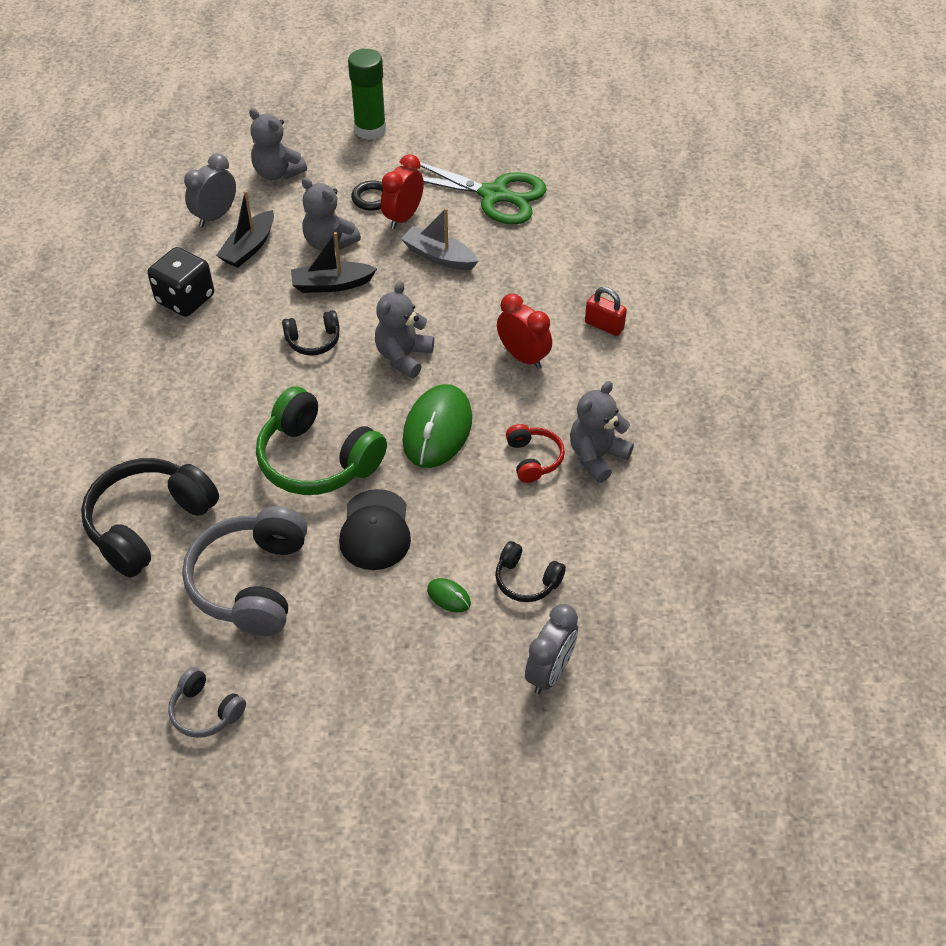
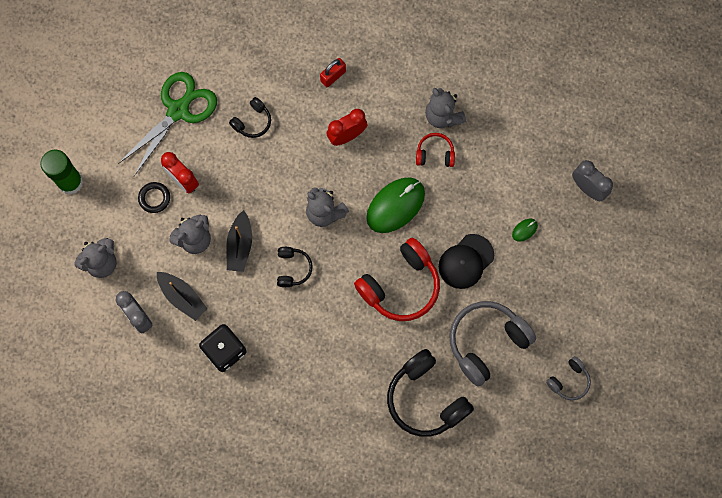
camera: 75 degrees left, 25 degrees up
(251, 582) = (486, 342): grey headphones -> grey headphones turned 120 degrees clockwise
(317, 460) = (400, 286): green headphones -> red headphones
(375, 530) = (466, 261): black cap -> black cap turned 120 degrees clockwise
(437, 430) = (395, 205): green mouse -> green mouse turned 75 degrees counterclockwise
(439, 256) = (233, 165): grey boat -> none
(526, 580) = (524, 183): black headphones -> black headphones (252, 122)

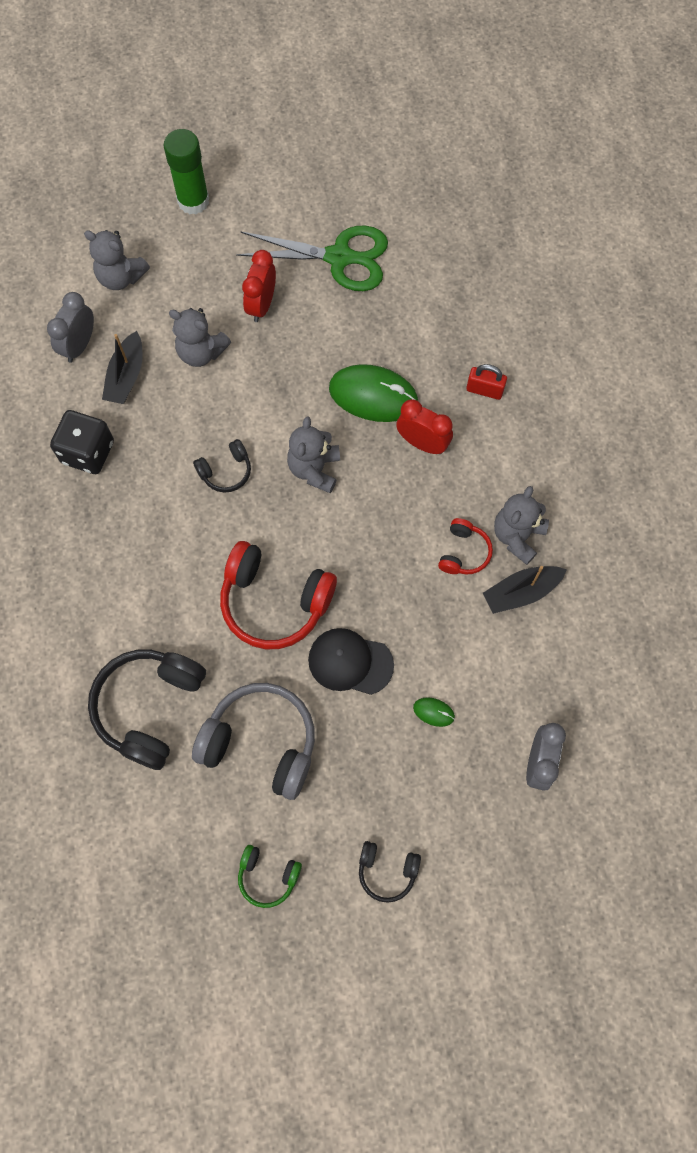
camera: 60 degrees right, 5 degrees down
(154, 198) = (224, 288): black ring -> none
(240, 245) = (220, 402): black boat -> black boat (521, 592)
(252, 122) = (374, 337): black headphones -> black headphones (387, 871)
(395, 205) = (370, 542): green mouse -> green mouse (373, 395)
(435, 154) = (464, 552): red headphones -> red headphones turned 45 degrees clockwise
(569, 381) = (267, 876): grey headphones -> green headphones

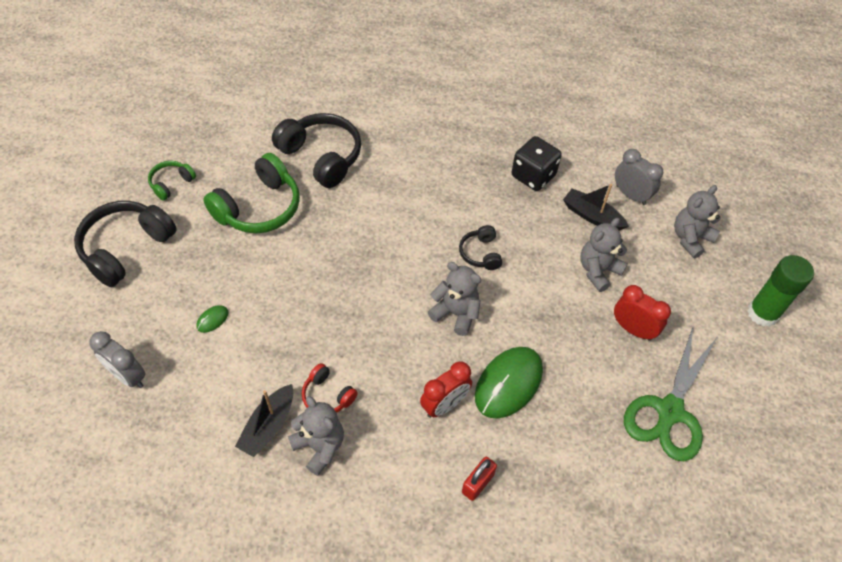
camera: 110 degrees right, 15 degrees down
(261, 743) = (259, 208): grey headphones -> green headphones
(274, 602) = (357, 249): red headphones -> none
(350, 662) = (283, 280): black cap -> none
(387, 871) = (126, 248): black headphones -> black headphones, size x1.96
(521, 592) = (268, 426): black boat -> black boat turned 150 degrees counterclockwise

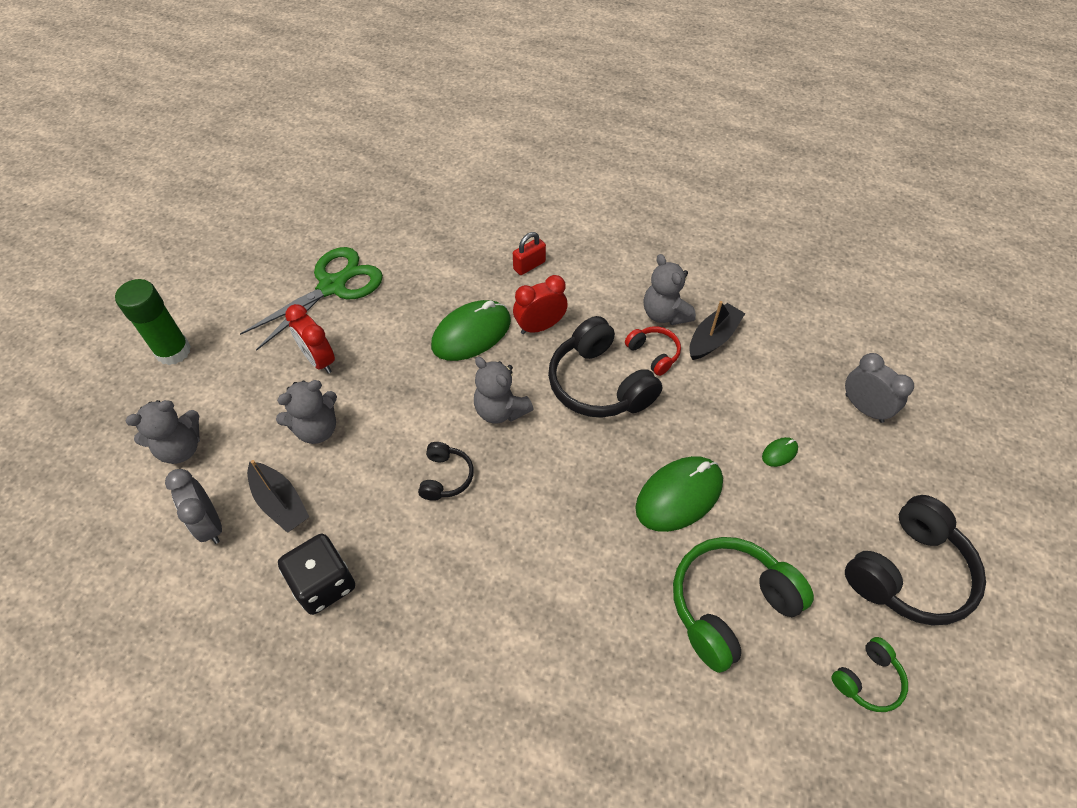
camera: 165 degrees left, 0 degrees up
(297, 271) = (679, 495): none -> green mouse
(322, 157) = (631, 688): black headphones -> black headphones (599, 384)

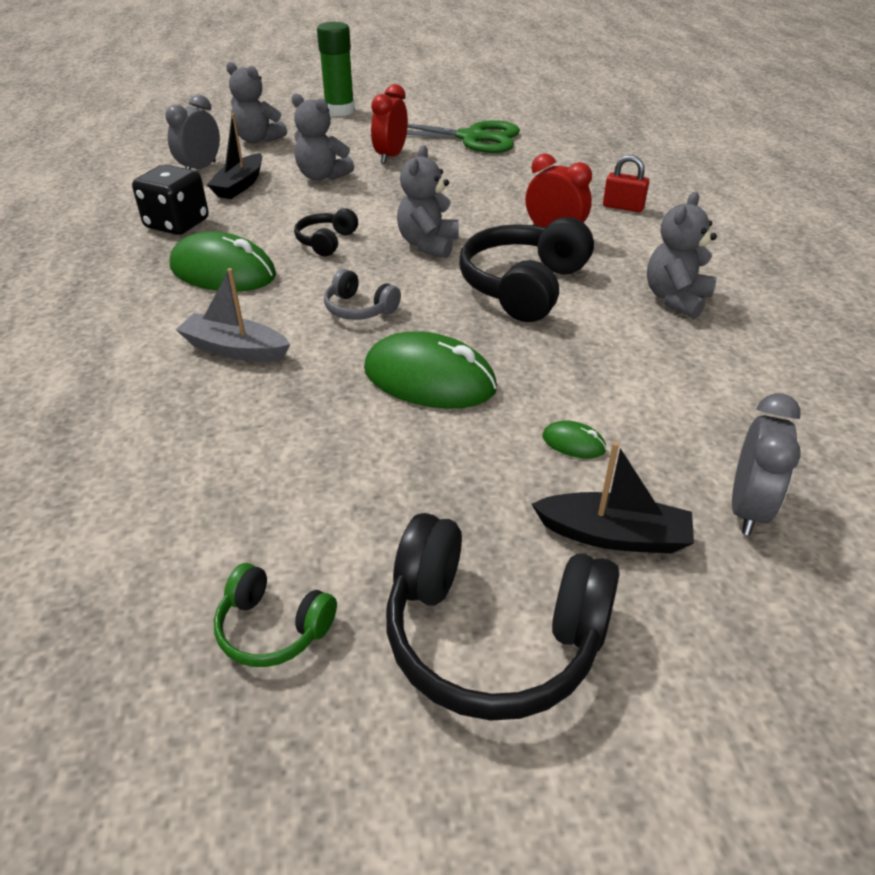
camera: 60 degrees right, 15 degrees down
(446, 477) = (326, 241): black headphones -> black headphones turned 135 degrees clockwise
(471, 333) = (500, 205): green mouse -> green mouse (223, 271)
(567, 498) = (359, 309): none -> grey headphones
(573, 605) = (235, 349): none -> grey boat
(653, 354) = (608, 308): red headphones -> none
(713, 338) = (688, 342): black boat -> black boat (614, 535)
(729, 605) = (307, 459): green headphones -> none

